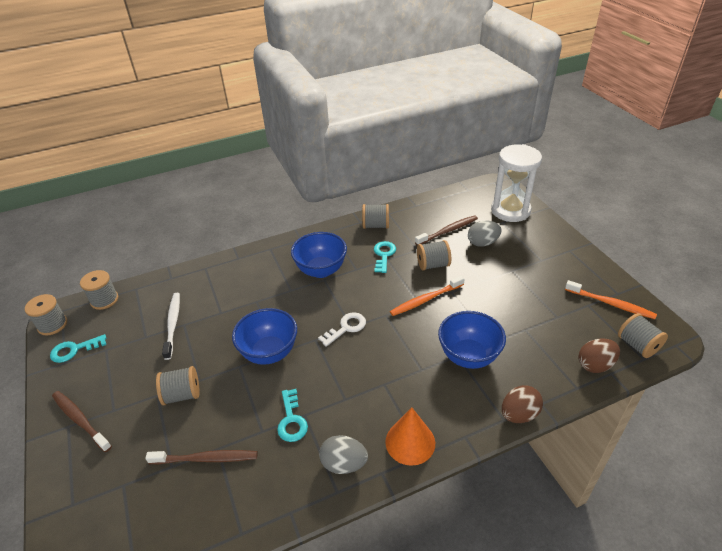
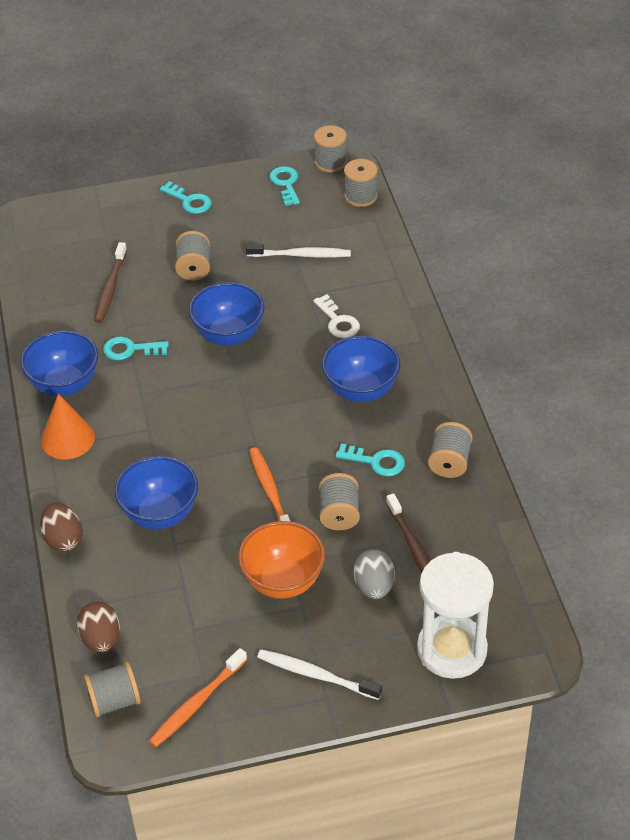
camera: 100 degrees right, 5 degrees up
(80, 420) = (189, 201): brown toothbrush -> turquoise key
(344, 464) = (64, 385): grey egg -> blue bowl
(346, 328) = (245, 405): white key -> white key (338, 321)
(497, 281) = (283, 581): none -> orange bowl
(557, 257) = (315, 675): none -> white toothbrush

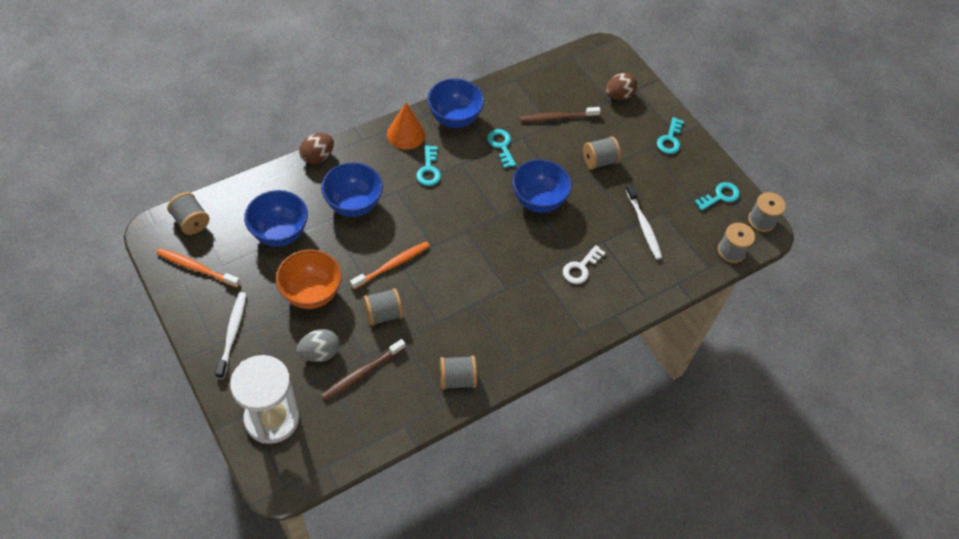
camera: 65 degrees right, 10 degrees up
(101, 639) = (239, 201): brown egg -> brown egg (618, 95)
(361, 390) = (512, 300): blue bowl -> blue bowl (280, 233)
(376, 461) = (442, 327): turquoise key -> turquoise key (429, 170)

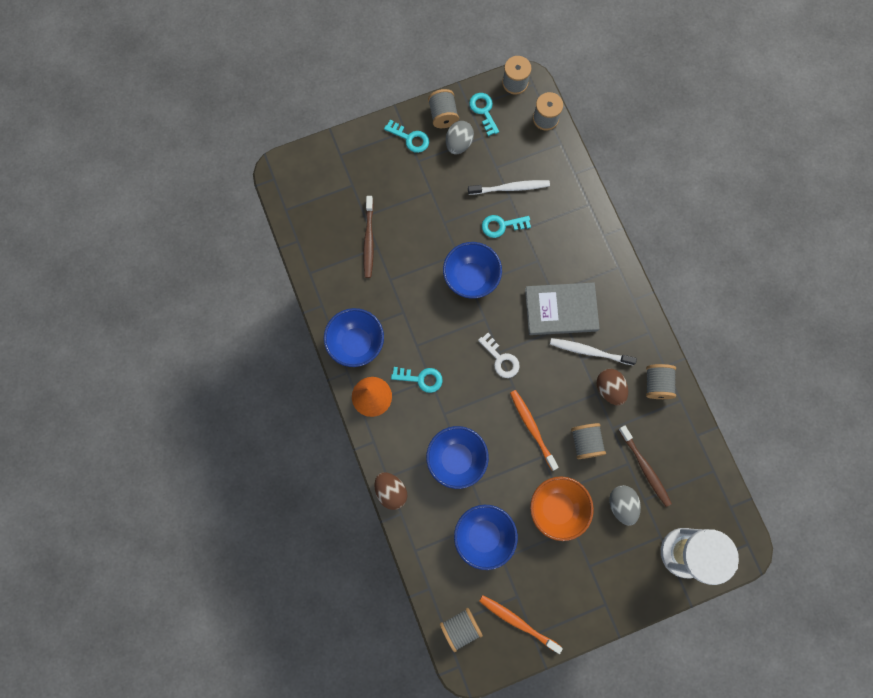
camera: 75 degrees left, 20 degrees up
(196, 268) = (517, 622): orange toothbrush -> orange toothbrush turned 90 degrees clockwise
(232, 333) = (594, 586): white toothbrush -> white toothbrush (589, 351)
(501, 146) = (398, 302): turquoise key -> turquoise key (501, 226)
(522, 281) = (561, 310): none -> grey book
(581, 268) = (551, 254): white key -> white key (501, 359)
(599, 161) = (429, 211): grey spool -> grey spool (443, 115)
(618, 95) = (347, 174): brown egg -> brown egg (609, 389)
(677, 178) = (459, 144): none -> grey egg

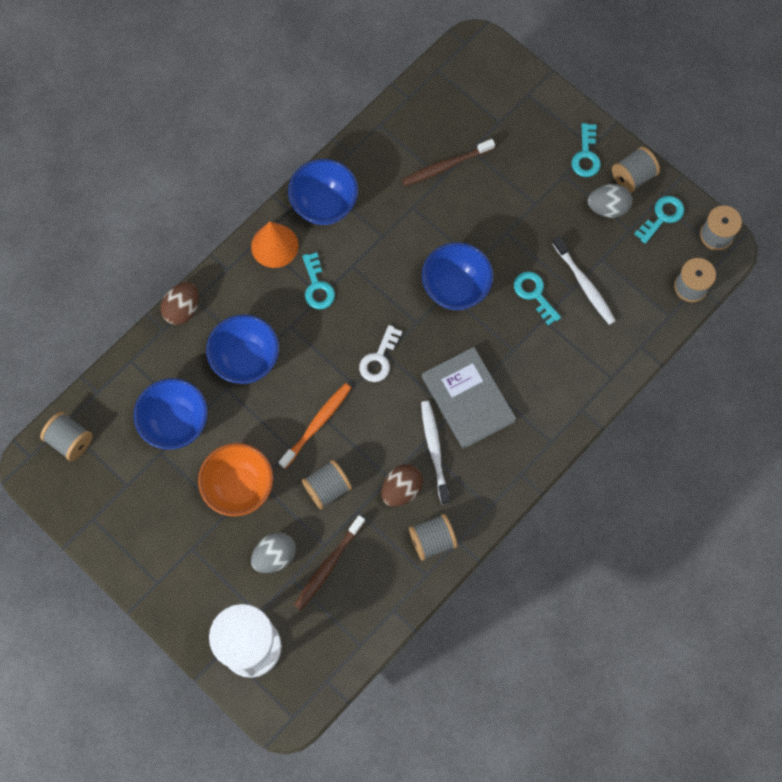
camera: 65 degrees right, 5 degrees down
(517, 622) = (100, 496): orange toothbrush -> none

